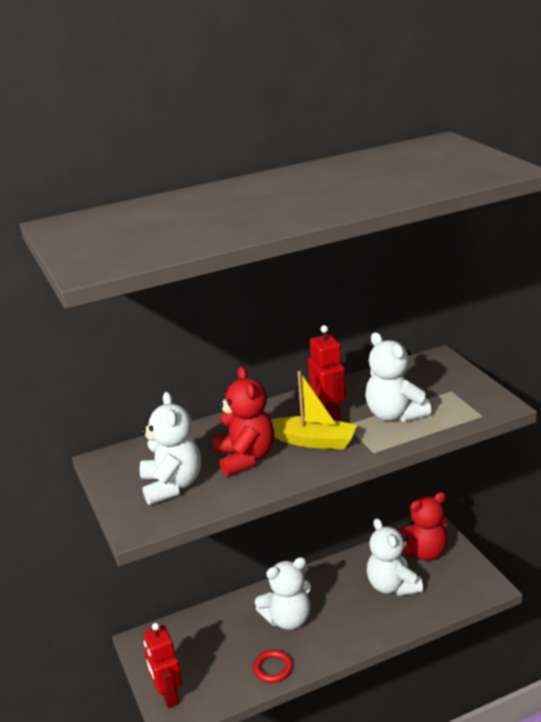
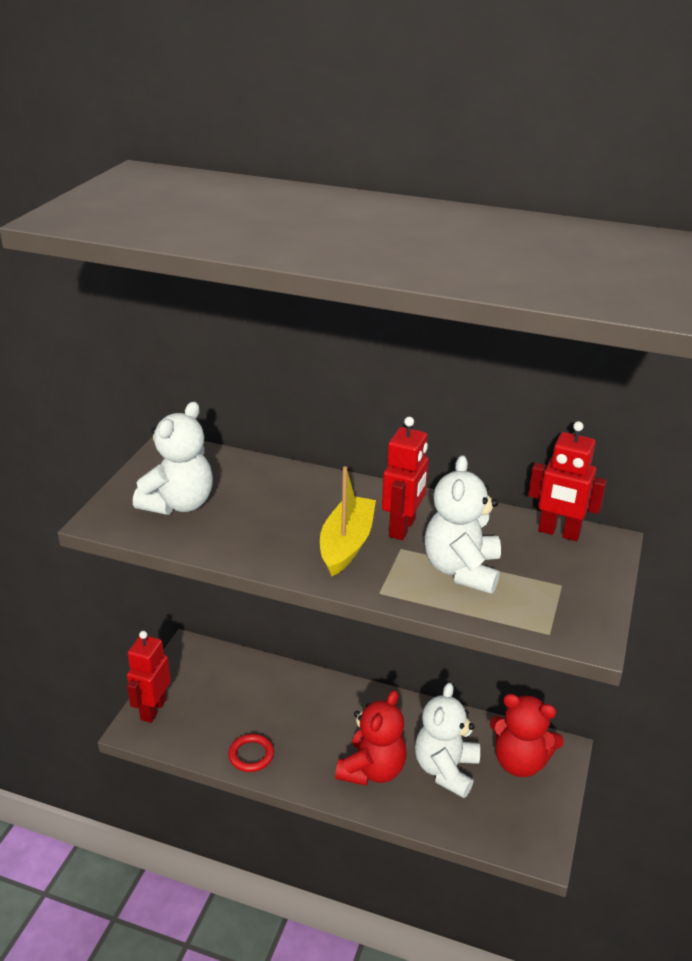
camera: 40 degrees right, 5 degrees up
(245, 458) = (268, 519): red teddy bear -> red teddy bear (372, 770)
(288, 619) = (317, 723): white teddy bear -> none
(313, 441) = (346, 544): yellow boat -> yellow boat turned 135 degrees counterclockwise
(409, 368) = (558, 533): none -> red robot

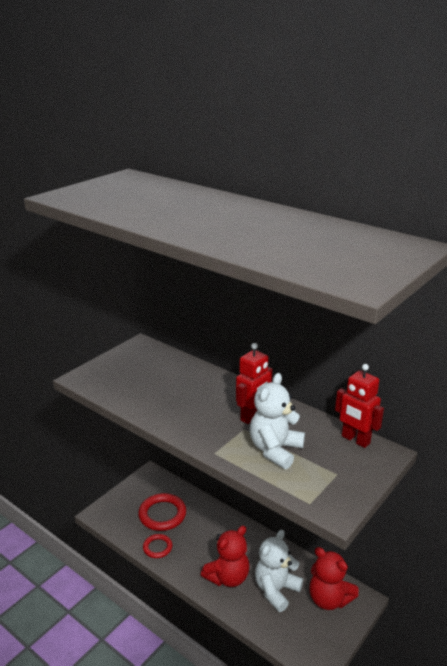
camera: 20 degrees right, 5 degrees down
(153, 709) = (113, 505): red robot -> none
(179, 504) = (127, 377): white teddy bear -> none
(236, 705) = (162, 514): none -> red ring
(346, 544) = (211, 419): yellow boat -> none

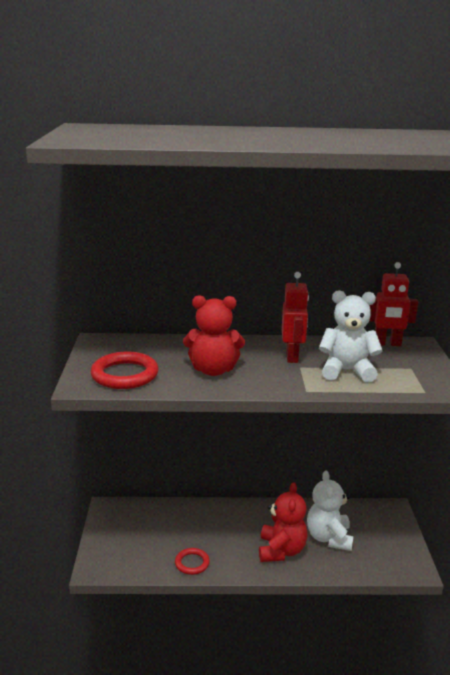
camera: 40 degrees left, 5 degrees down
(162, 514) = (163, 534): red ring -> red ring (125, 375)
(275, 450) = (347, 371): white teddy bear -> white teddy bear turned 105 degrees clockwise
(329, 599) = (372, 521): red teddy bear -> red teddy bear (213, 370)

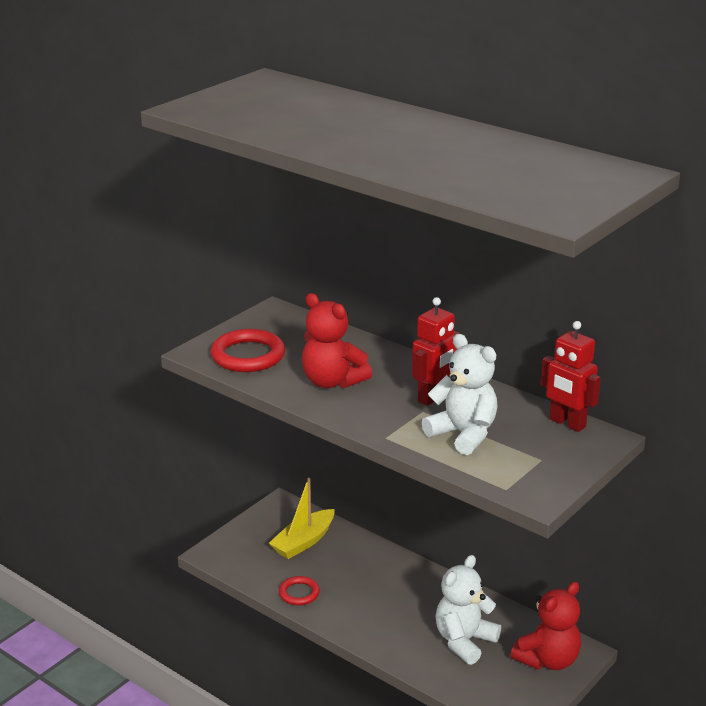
camera: 40 degrees right, 5 degrees up
(153, 525) = (303, 542): none -> yellow boat
(281, 550) = (398, 627): red teddy bear -> red teddy bear (548, 660)

